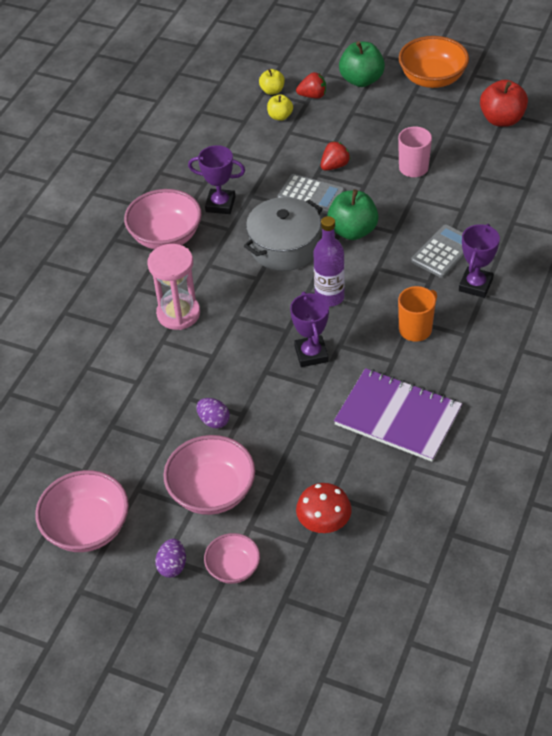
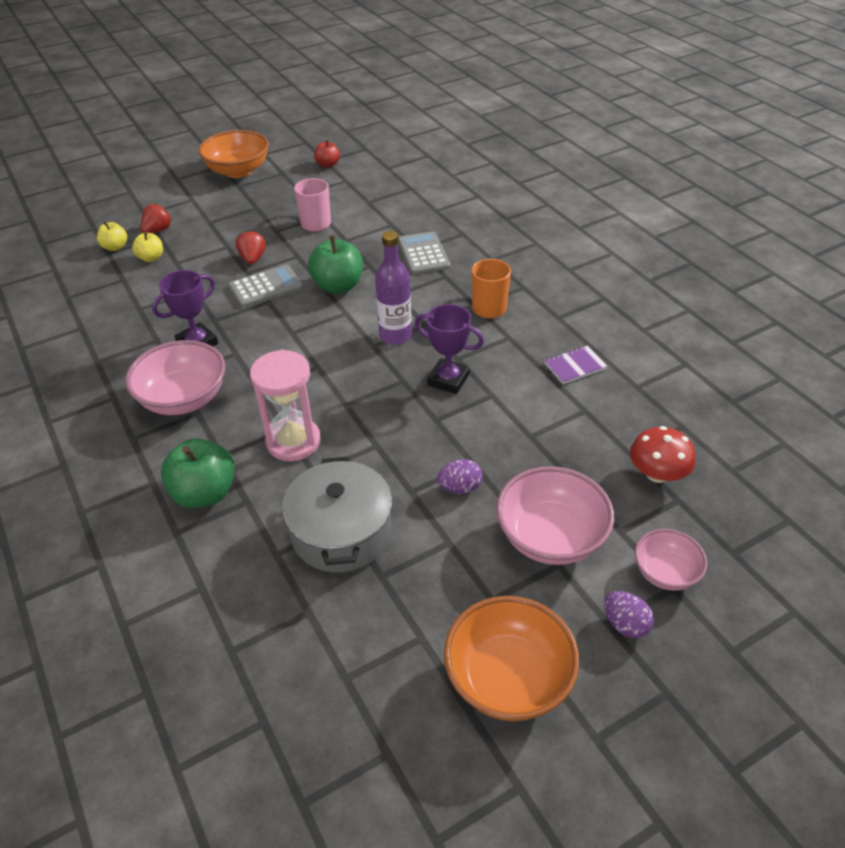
camera: 55 degrees left, 5 degrees down
(87, 527) = (508, 678): pink bowl -> orange bowl
(284, 247) = (303, 331): grey pot -> grey pot (341, 532)
(361, 80) = (183, 200): green apple -> green apple (205, 493)
(397, 417) = (575, 366): purple notebook -> purple notebook, size x0.45
(475, 285) = (478, 257): purple trophy -> none
(502, 119) = (328, 164): red apple -> red apple, size x0.57

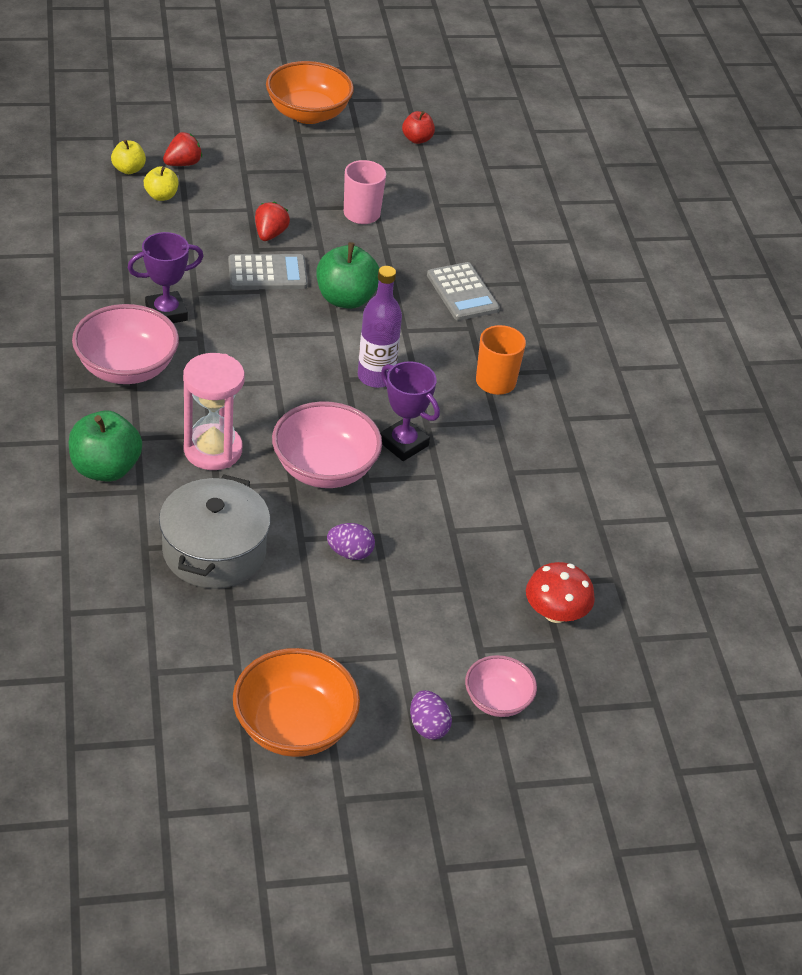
camera: 15 degrees right, 0 degrees up
(423, 254) = (462, 292): grey calculator -> grey calculator turned 150 degrees clockwise
(550, 537) = (409, 629): pink bowl -> pink bowl (324, 469)
(575, 366) = (547, 477): purple notebook -> none

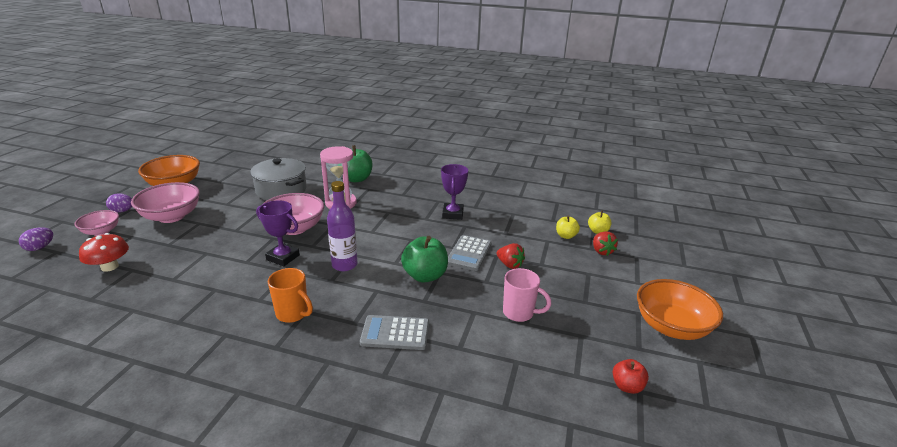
camera: 120 degrees right, 15 degrees down
(126, 368) = (417, 196): pink bowl -> pink bowl (171, 216)
(350, 553) = (235, 220): purple egg -> purple egg (40, 248)
(403, 443) = (283, 257): purple trophy -> purple trophy turned 45 degrees clockwise

